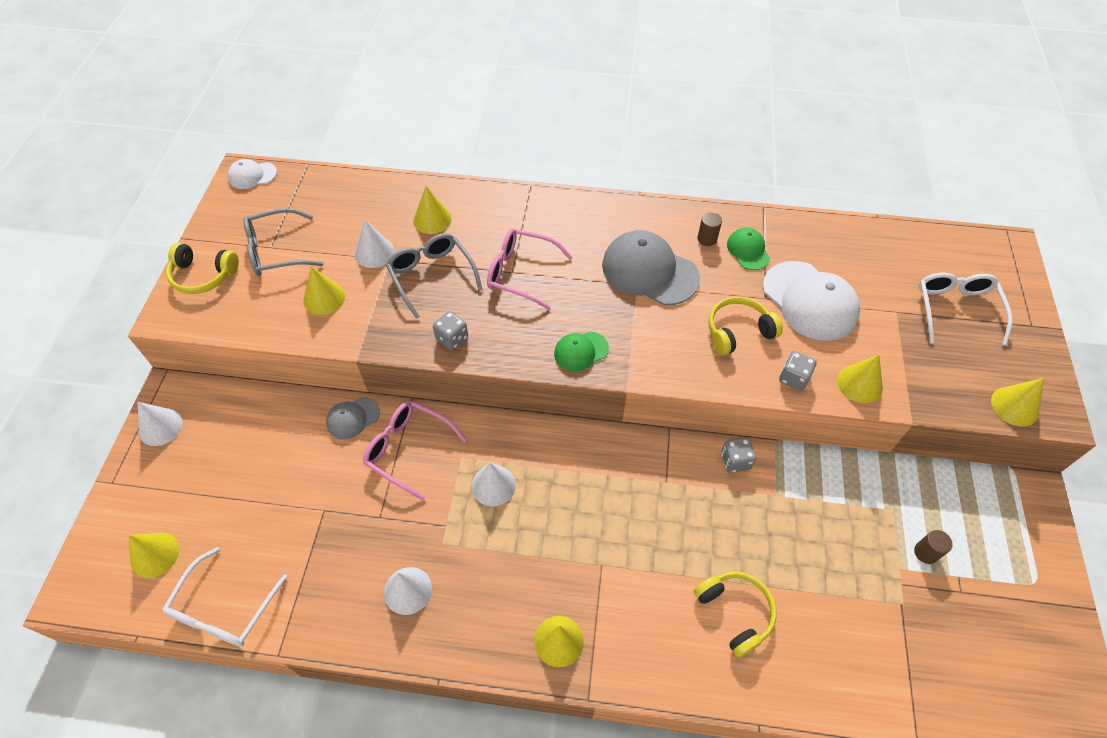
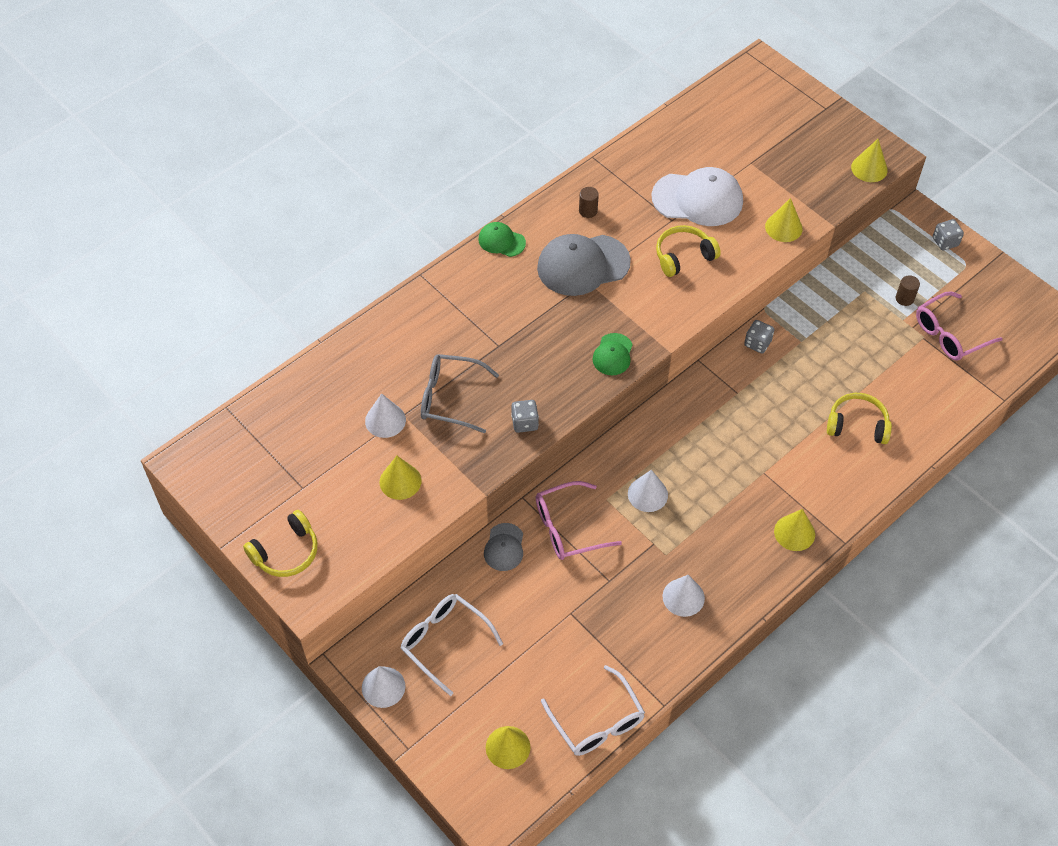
camera: 50 degrees left, 0 degrees up
(252, 175) = (196, 455): white cap -> none
(276, 251) = (312, 486): grey glasses -> none
(432, 219) = (389, 361): yellow cone -> none
(521, 273) = (505, 341): pink glasses -> pink glasses (949, 334)
(738, 331) = (683, 256): yellow headphones -> yellow headphones turned 45 degrees clockwise
(748, 250) = (622, 197): green cap -> green cap (501, 241)
(793, 378) = (747, 257): grey dice -> grey dice (945, 242)
(956, 309) = (778, 133): white glasses -> white glasses (444, 642)

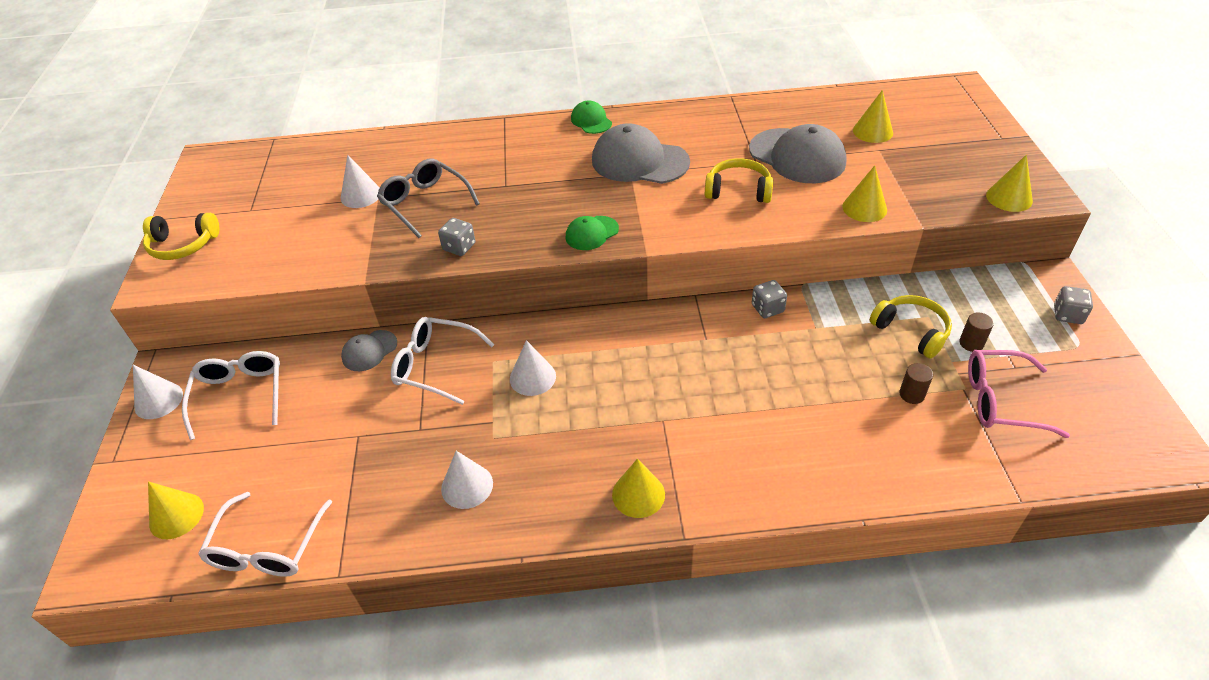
camera: 40 degrees right, 10 degrees down
(400, 481) = (317, 240): yellow cone -> yellow cone (872, 131)
(568, 528) = (435, 365): pink glasses -> white glasses
(588, 211) = (686, 128): brown cylinder -> brown cylinder (912, 394)
(698, 199) = (797, 156): white cap -> grey cap
(857, 425) = (808, 431): yellow headphones -> yellow headphones (911, 331)

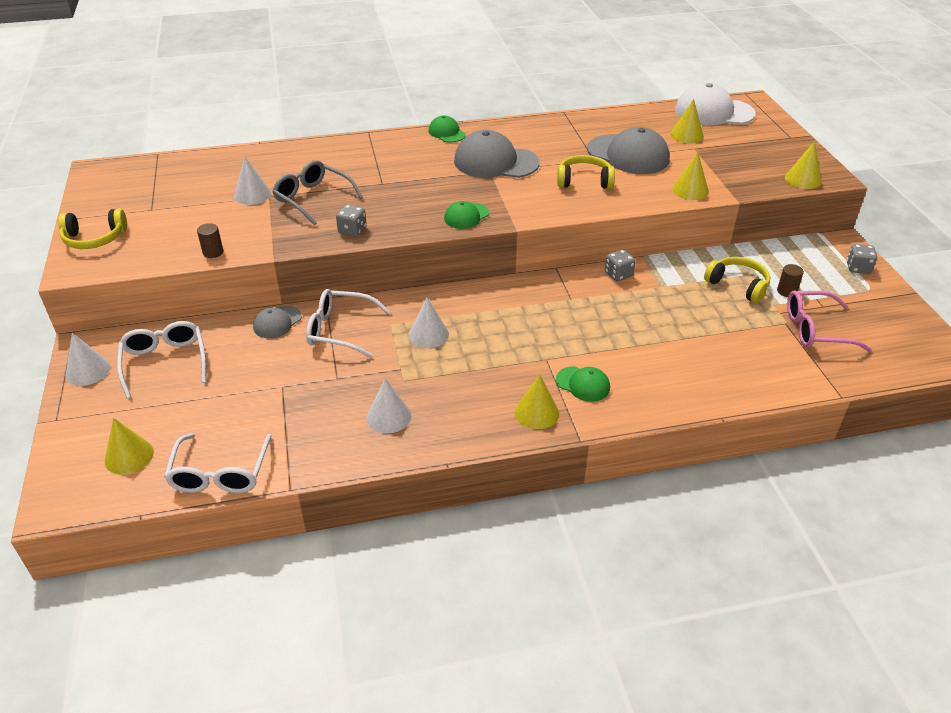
camera: 10 degrees left, 5 degrees down
(700, 458) = (583, 384): none -> green cap
(911, 100) = (713, 112): none -> white cap
(912, 394) = (745, 329): brown cylinder -> brown cylinder (213, 252)

